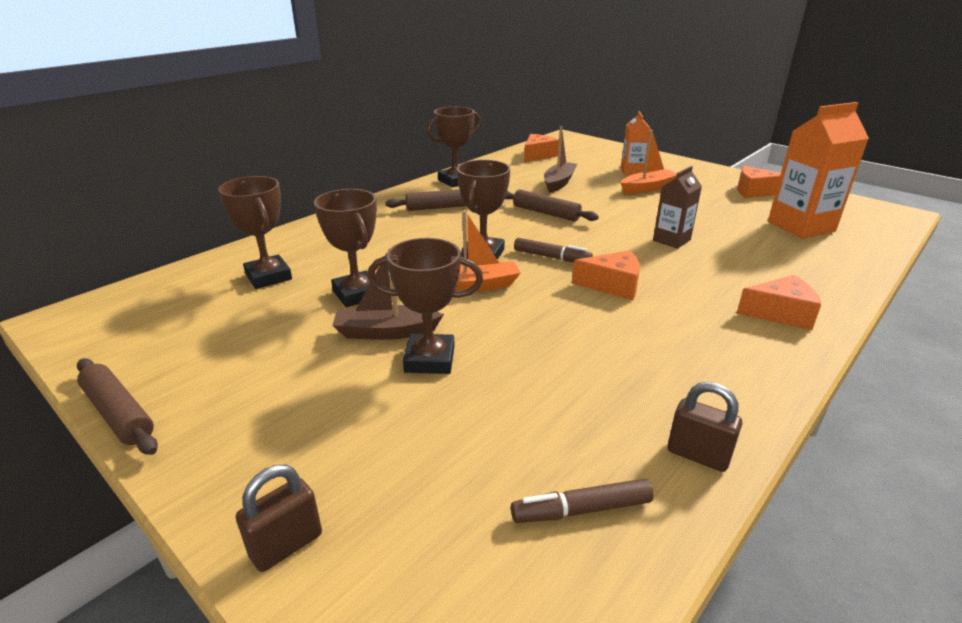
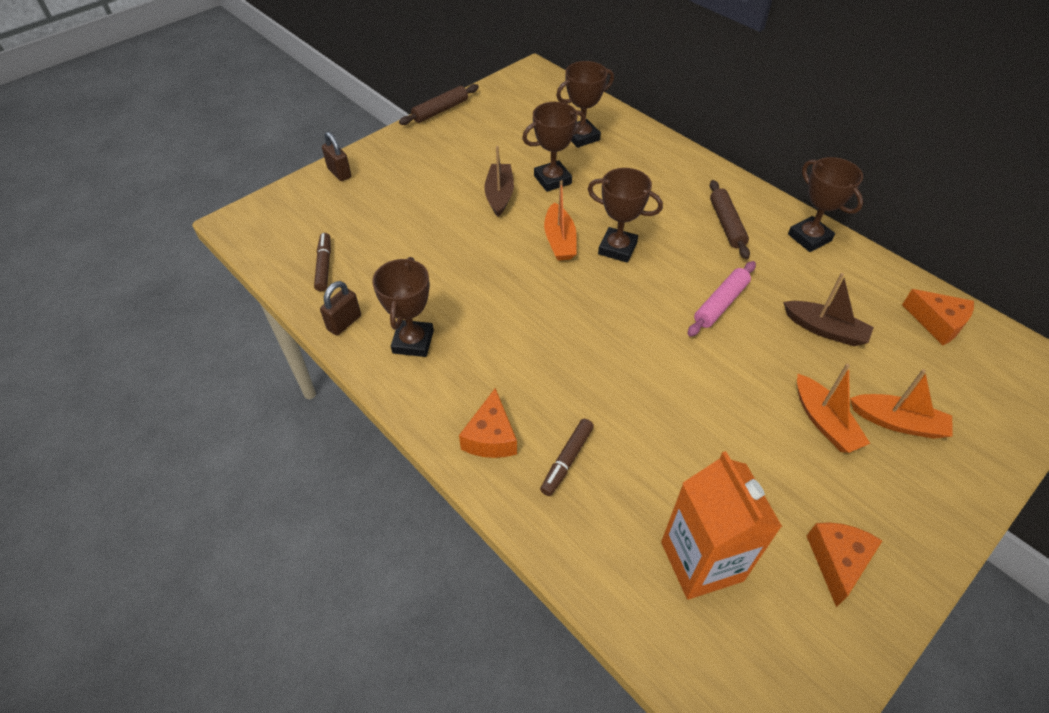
camera: 95 degrees right, 20 degrees up
(429, 359) = (464, 215): brown trophy -> brown trophy (413, 342)
(546, 213) = (720, 304): brown rolling pin -> pink rolling pin
(551, 257) = (611, 293): brown marker -> brown marker (567, 460)
(612, 285) = (554, 327): orange cheese -> none
(632, 171) = (897, 422): orange carton -> orange boat
(671, 240) = (652, 399): brown carton -> none

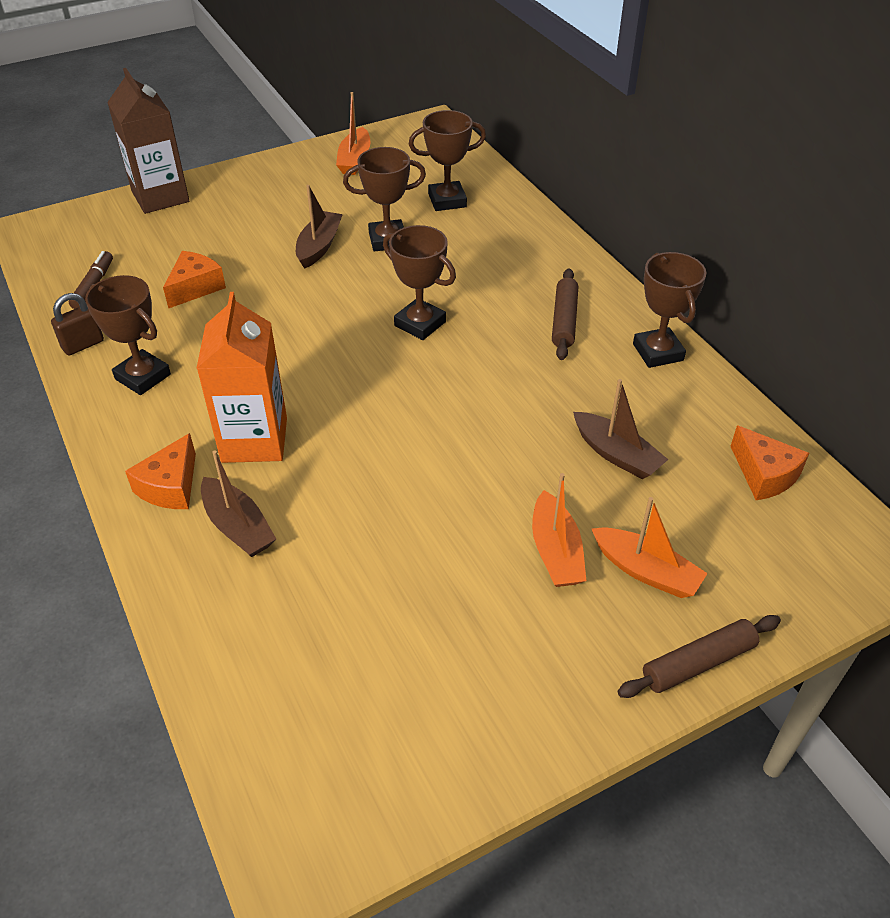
camera: 15 degrees right, 5 degrees down
(339, 173) = (160, 196): brown padlock -> brown carton
(413, 342) = (143, 377): brown trophy -> brown trophy turned 75 degrees counterclockwise
(440, 111) = (303, 150): brown rolling pin -> brown rolling pin (698, 663)
(559, 240) = (359, 304): orange boat -> orange boat (354, 160)
(567, 460) = (238, 527): brown marker -> brown boat
(701, 561) = (327, 661): orange carton -> orange carton (254, 440)
(720, 304) = (506, 403): pink rolling pin -> none
(837, 561) = (482, 699): orange cheese -> orange cheese (195, 287)

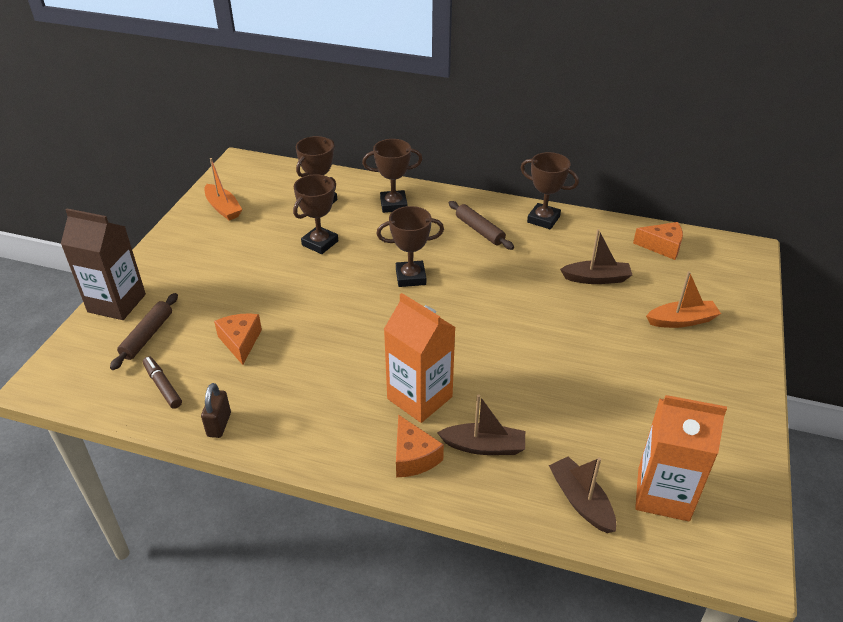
camera: 45 degrees left, 5 degrees down
(143, 377) = (294, 414): brown trophy -> brown trophy (393, 205)
(319, 246) = (283, 270): brown boat -> brown boat (581, 501)
(323, 718) = (663, 494): none -> orange carton
(556, 551) = (638, 340): orange boat -> none
(698, 663) = (752, 342): brown rolling pin -> brown rolling pin (147, 336)

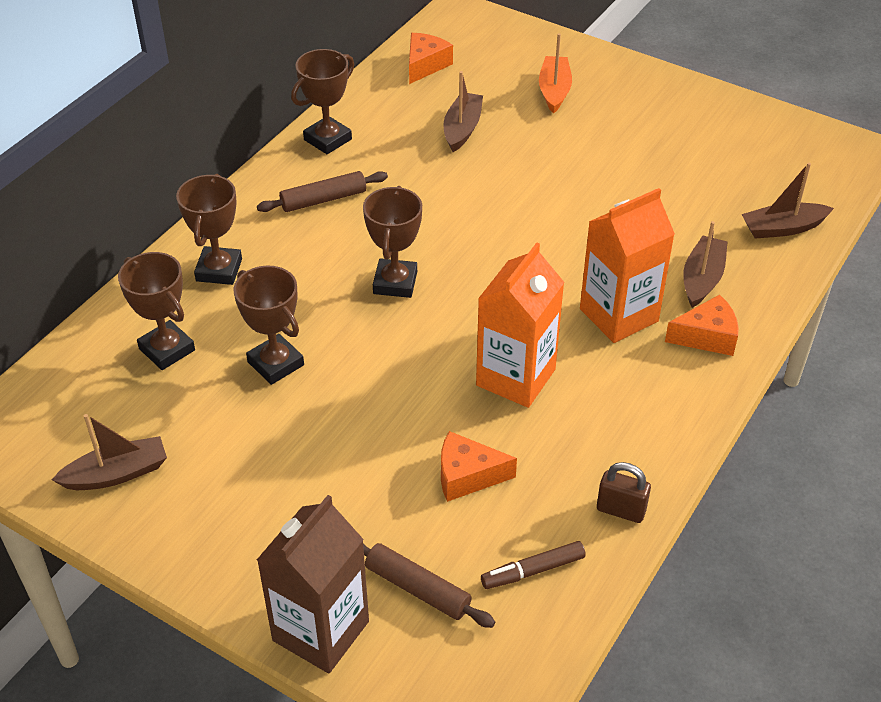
camera: 75 degrees left, 5 degrees up
(223, 208) = (116, 474): orange boat -> brown boat
(663, 494) = (782, 174): orange carton -> orange carton (515, 377)

